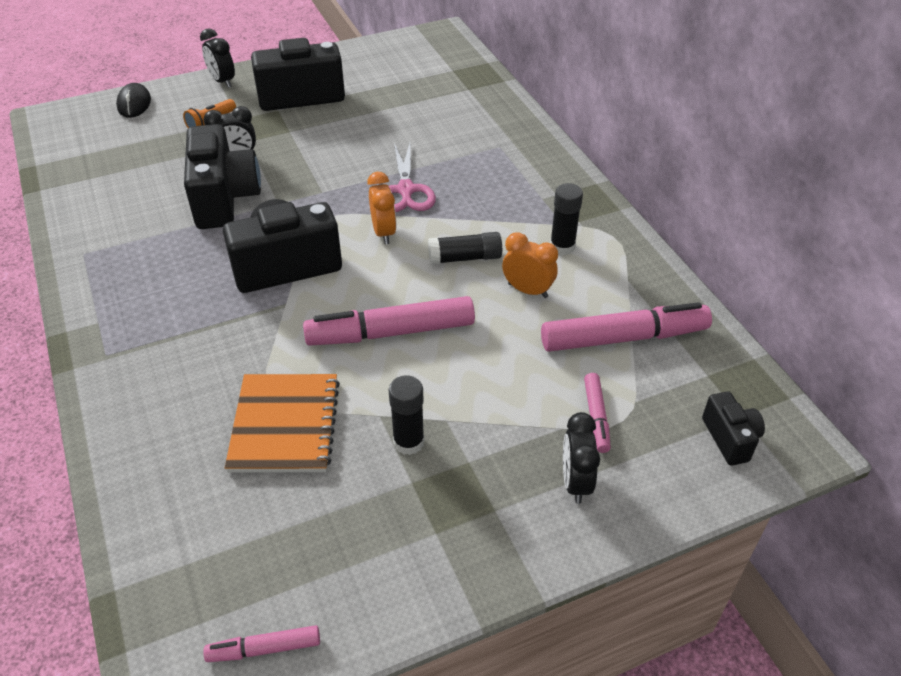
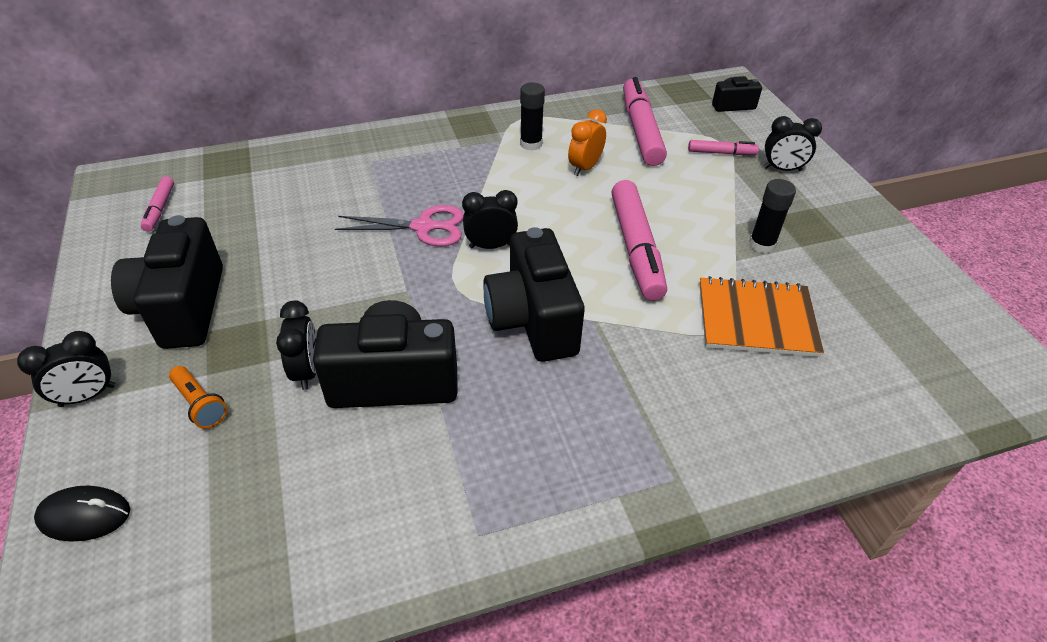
camera: 85 degrees left, 0 degrees up
(264, 648) = (974, 329): pink marker -> pink marker (160, 209)
(384, 232) = (490, 246): orange clock -> black clock
(465, 258) = (538, 197): black glue stick -> none

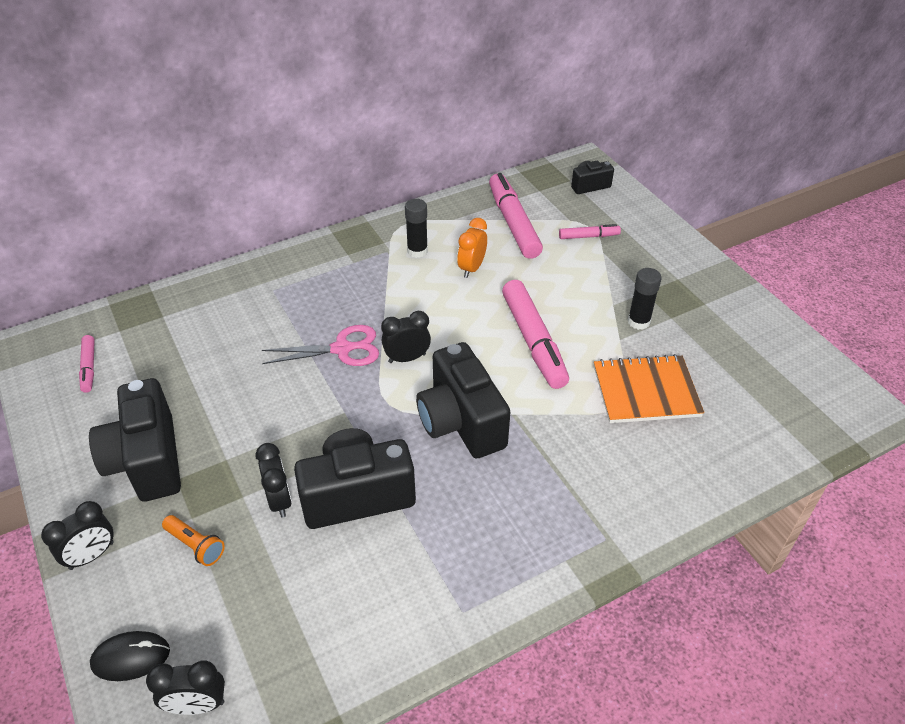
camera: 10 degrees left, 0 degrees up
(782, 169) = (644, 245): black clock -> black clock (197, 705)

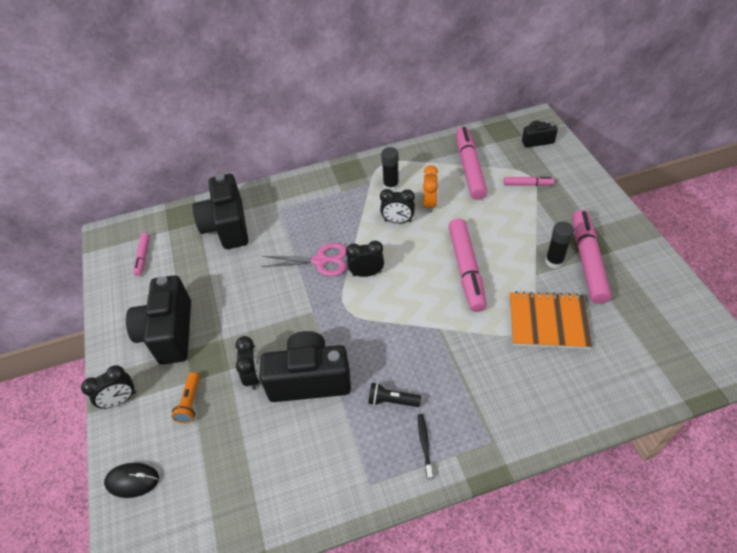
camera: 15 degrees right, 5 degrees up
(196, 545) = (190, 402): orange flashlight -> orange flashlight turned 45 degrees clockwise
(197, 705) = (170, 524): black clock -> black clock (398, 221)
(461, 422) = (397, 330): black camera -> black camera (227, 226)
(471, 507) = (392, 401): none -> black flashlight
(472, 268) = (430, 204): orange clock -> orange clock turned 150 degrees clockwise
(524, 553) = (424, 444): none -> black toothbrush
(678, 317) = (587, 261): none -> pink marker

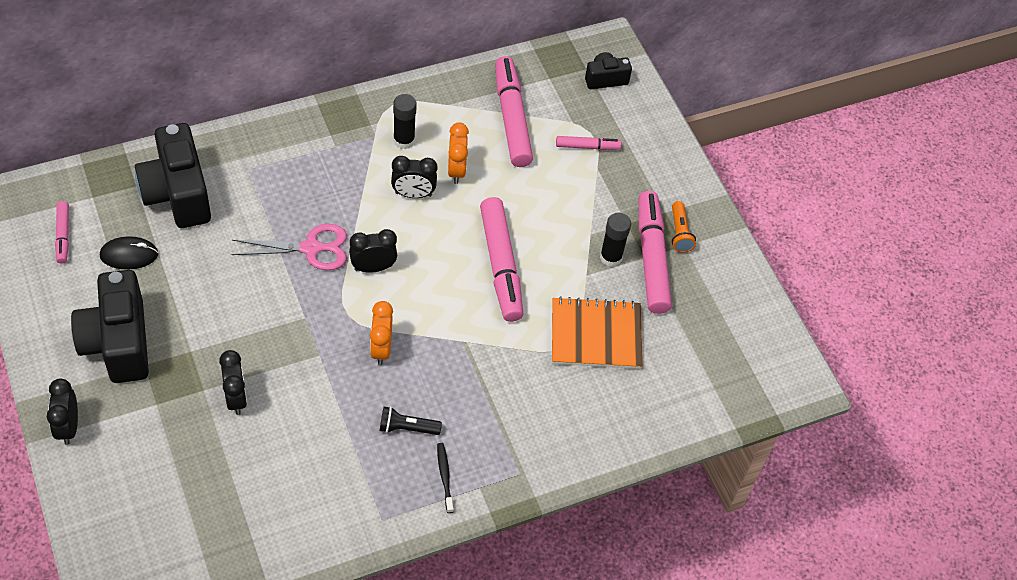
camera: 15 degrees left, 5 degrees up
(120, 400) = (68, 427): black clock -> black clock turned 120 degrees clockwise
(132, 481) = (101, 519): black mouse -> black mouse (129, 255)
(190, 402) = (159, 430): orange flashlight -> orange flashlight (680, 233)
(309, 379) = (306, 402): black camera -> none
(371, 335) = (381, 349): none -> orange clock

